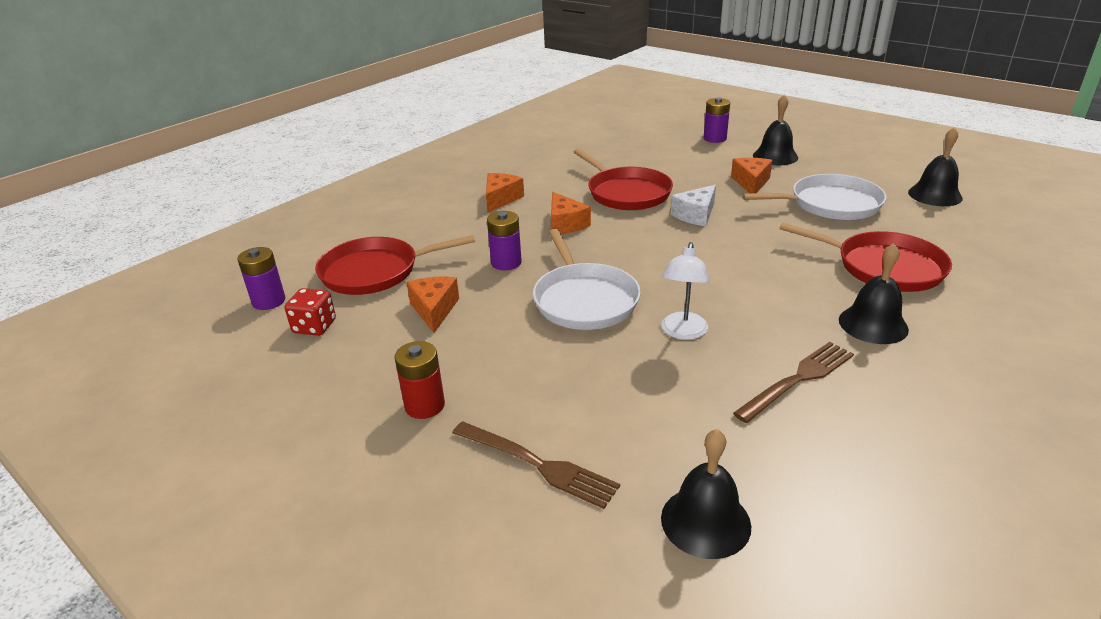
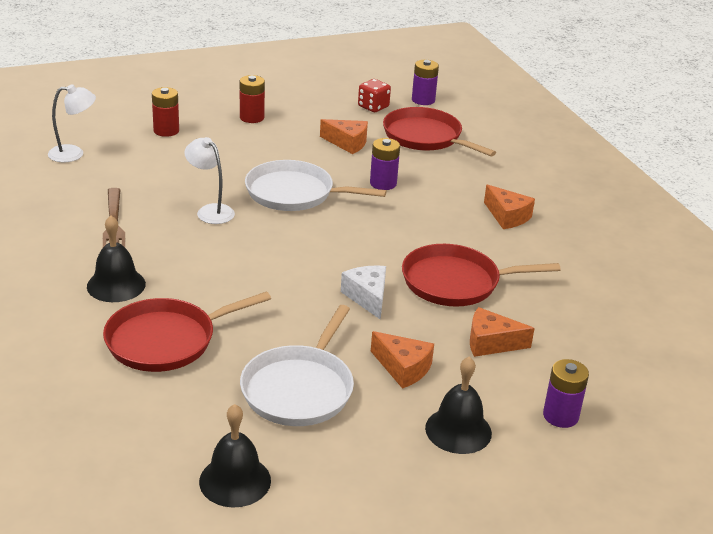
camera: 115 degrees right, 0 degrees up
(375, 271) = (425, 137): red pan -> red pan turned 60 degrees counterclockwise
(538, 465) = (166, 131): brown fork -> red battery
(565, 224) = (422, 228): orange cheese -> orange cheese (491, 343)
(705, 521) = (74, 153): black bell -> white lamp

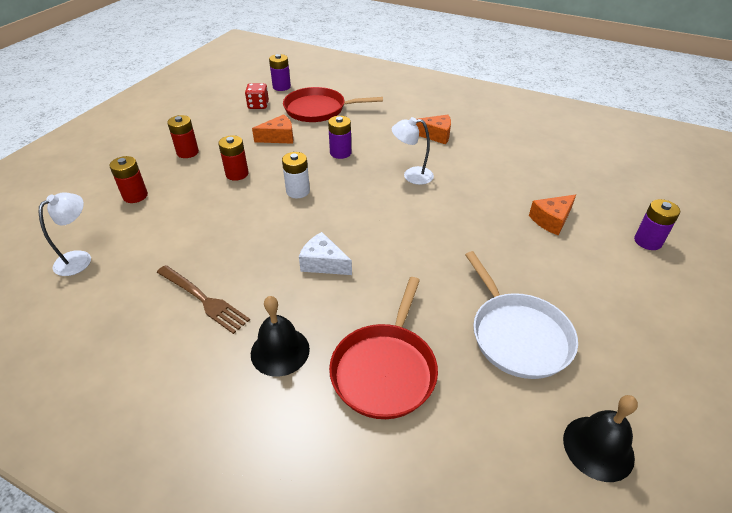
camera: 40 degrees left, 10 degrees up
(210, 211) = (260, 239): white lamp -> white lamp (411, 175)
(266, 154) = (237, 174): none -> red battery
(294, 193) = (298, 191): white pan -> white battery
(367, 297) = (450, 236): white cheese -> white cheese (323, 263)
(403, 368) = (541, 272): orange cheese -> none
(456, 282) = (476, 193): red pan -> none
(458, 430) = (628, 291): black bell -> none

